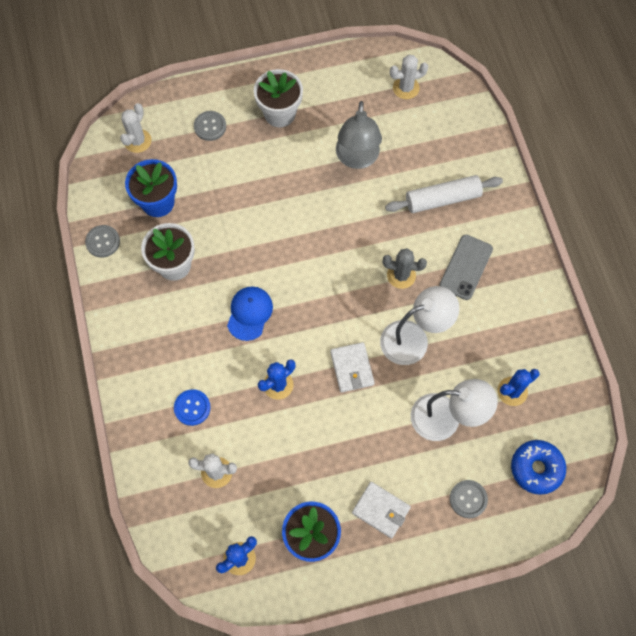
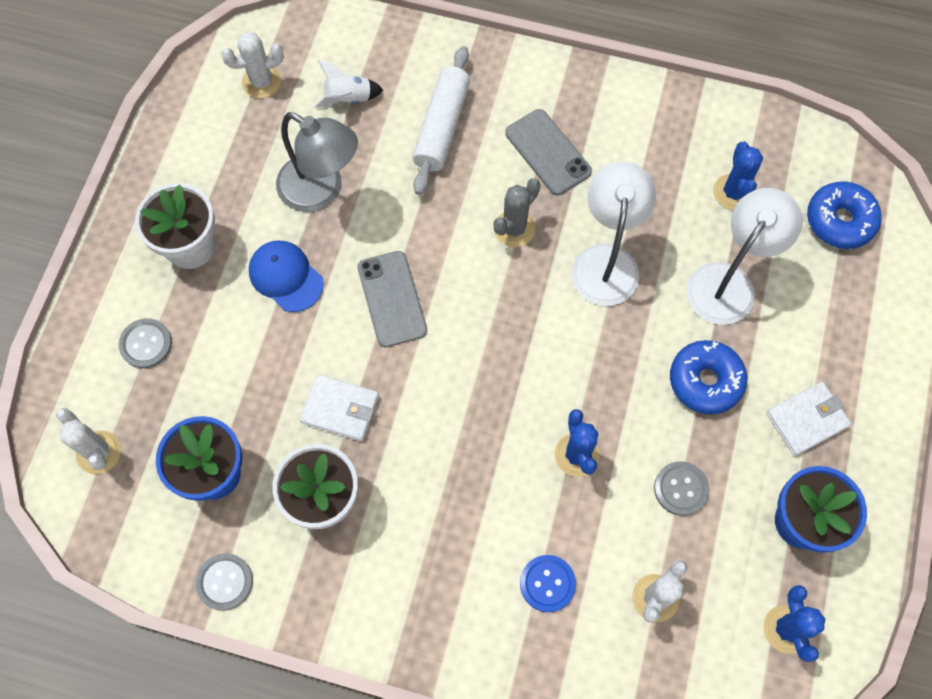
camera: 60 degrees left, 0 degrees up
(249, 313) = (456, 438): blue cap -> blue cap (286, 277)
(313, 233) = (392, 299): none -> grey phone
(352, 368) = (604, 353): white wallet -> white wallet (340, 409)
(370, 436) = (705, 381): none -> blue donut
(406, 88) = (261, 82): white cactus -> white cactus turned 60 degrees clockwise
(426, 139) = (348, 98): none -> white rocket
(468, 499) = (840, 314): grey button -> grey button (681, 489)

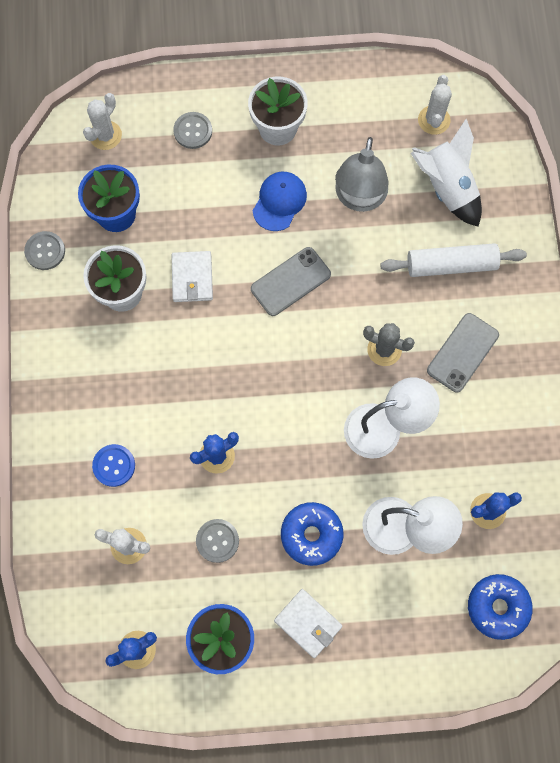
camera: 70 degrees right, 5 degrees up
(261, 82) = (434, 120): white cactus -> white cactus turned 45 degrees clockwise
(348, 98) = (446, 187): white rocket -> white rocket, size x1.77

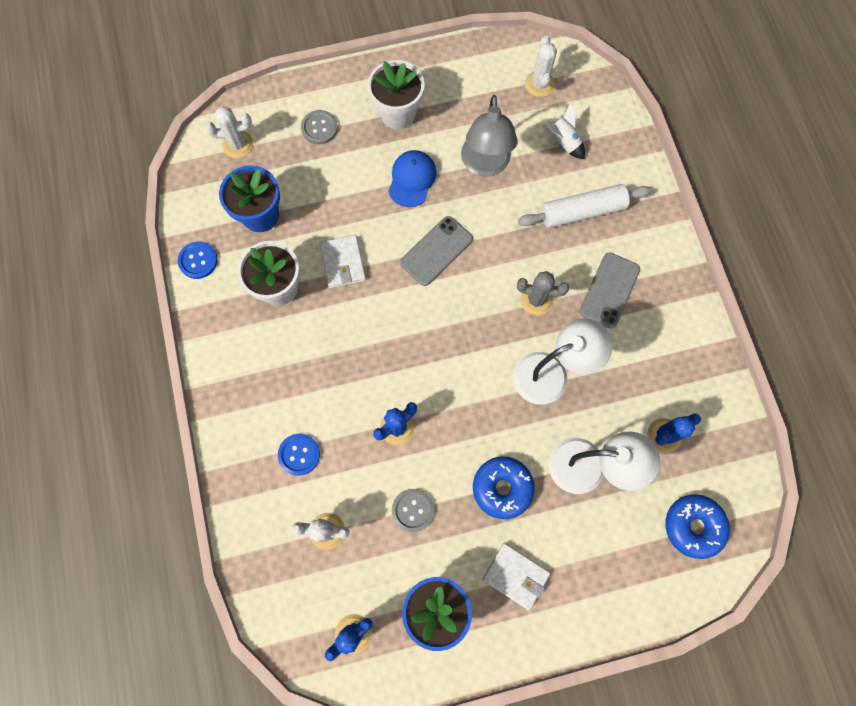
camera: 10 degrees left, 0 degrees up
(45, 251) = (198, 261): grey button -> blue button
(105, 135) = (238, 144): white cactus -> white cactus turned 60 degrees clockwise
(446, 187) = (563, 142): white rocket -> white rocket, size x0.57

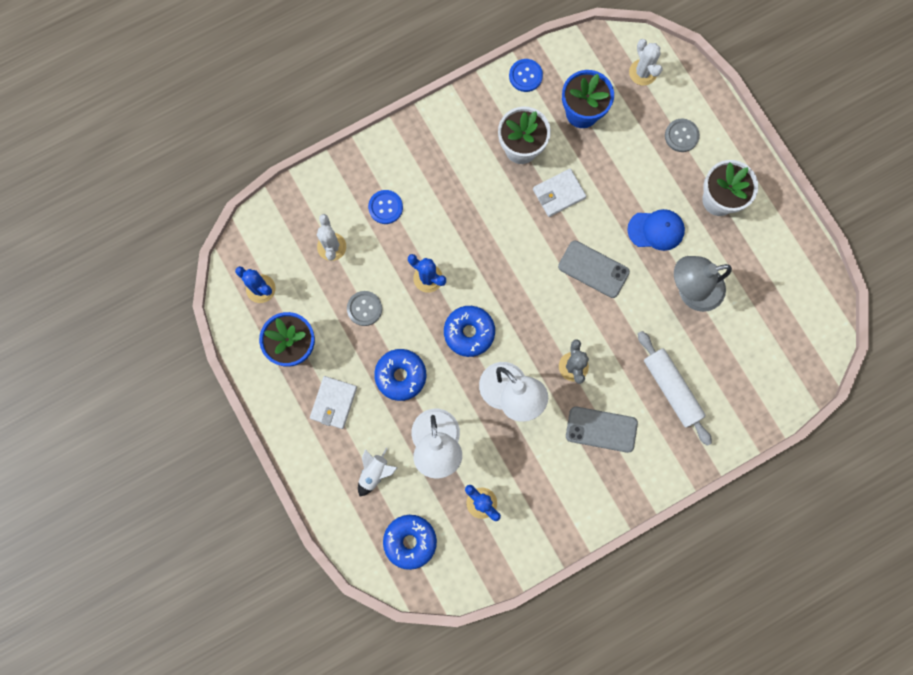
camera: 75 degrees right, 5 degrees up
(471, 398) = (469, 332): none -> blue donut
(539, 84) = (793, 320): white cactus -> none
(563, 142) = (737, 356): white rocket -> white rocket (375, 473)

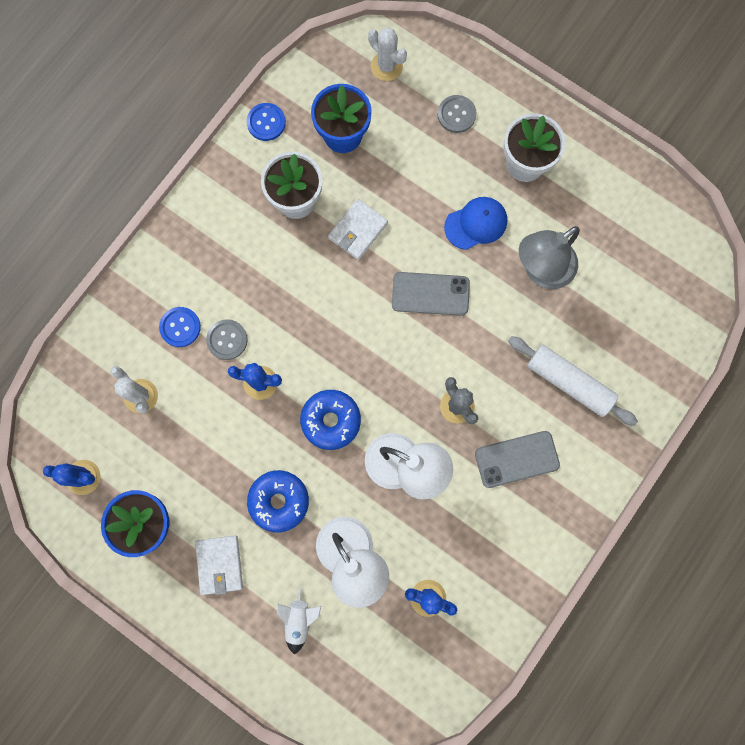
camera: 25 degrees left, 0 degrees up
(364, 308) = (207, 446): grey button -> grey button (227, 340)
(410, 541) = (371, 676): blue donut -> none

